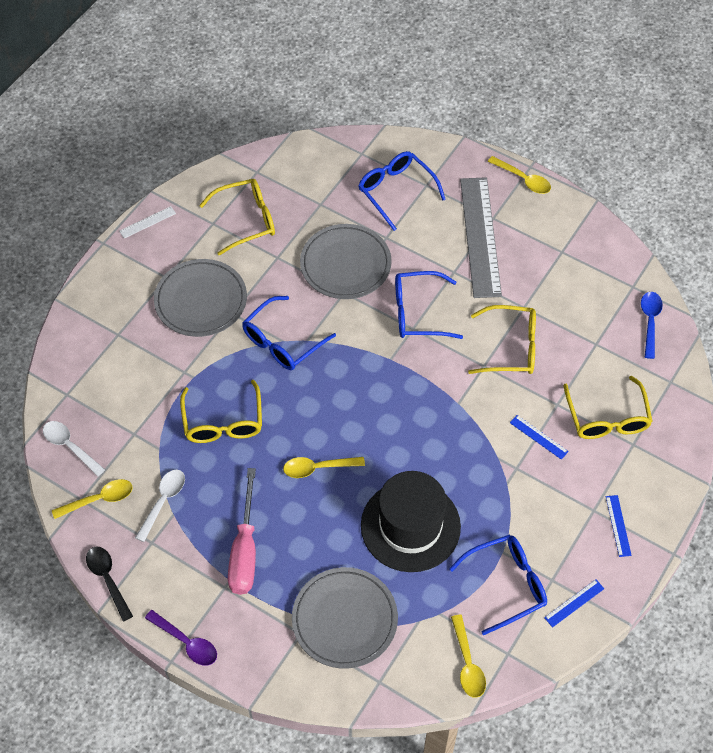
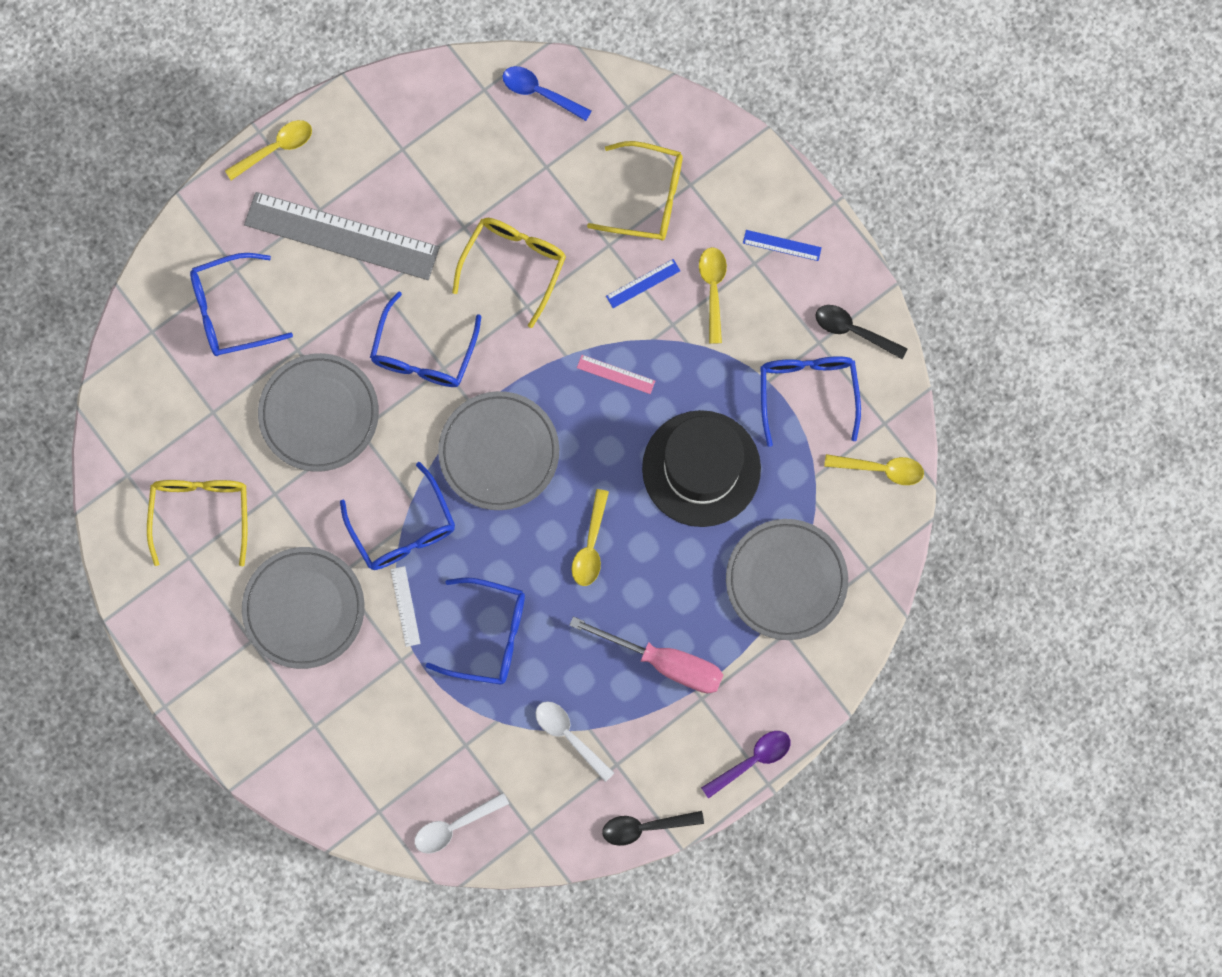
camera: 70 degrees left, 20 degrees up
(99, 499) = (539, 810): yellow spoon -> yellow spoon (713, 289)
(147, 222) = (154, 640): white ruler -> white ruler (405, 606)
(223, 421) = (487, 634): yellow glasses -> blue glasses
(365, 383) = (499, 452): none -> grey plate
(459, 441) = (616, 374): none -> pink ruler
(574, 603) = (853, 331): blue ruler -> black spoon

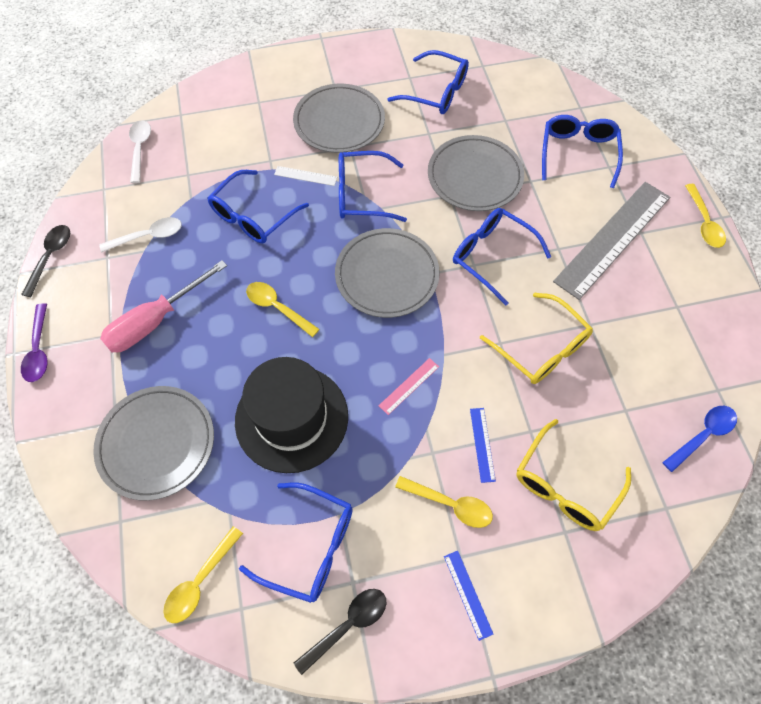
camera: 115 degrees right, 15 degrees down
(201, 514) = (435, 92): yellow glasses -> blue glasses
(782, 245) = (467, 594): blue ruler -> blue ruler turned 60 degrees counterclockwise

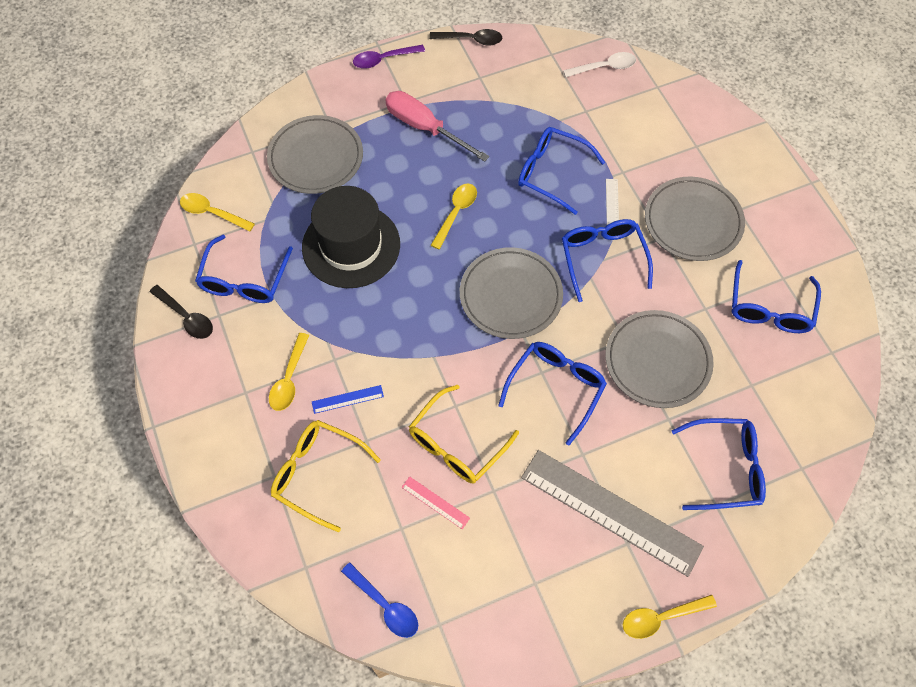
camera: 80 degrees right, 0 degrees up
(148, 236) = (509, 100): white spoon -> none
(409, 386) = (396, 331): pink ruler -> pink ruler (435, 502)
(467, 594) = (215, 401): blue ruler -> none

